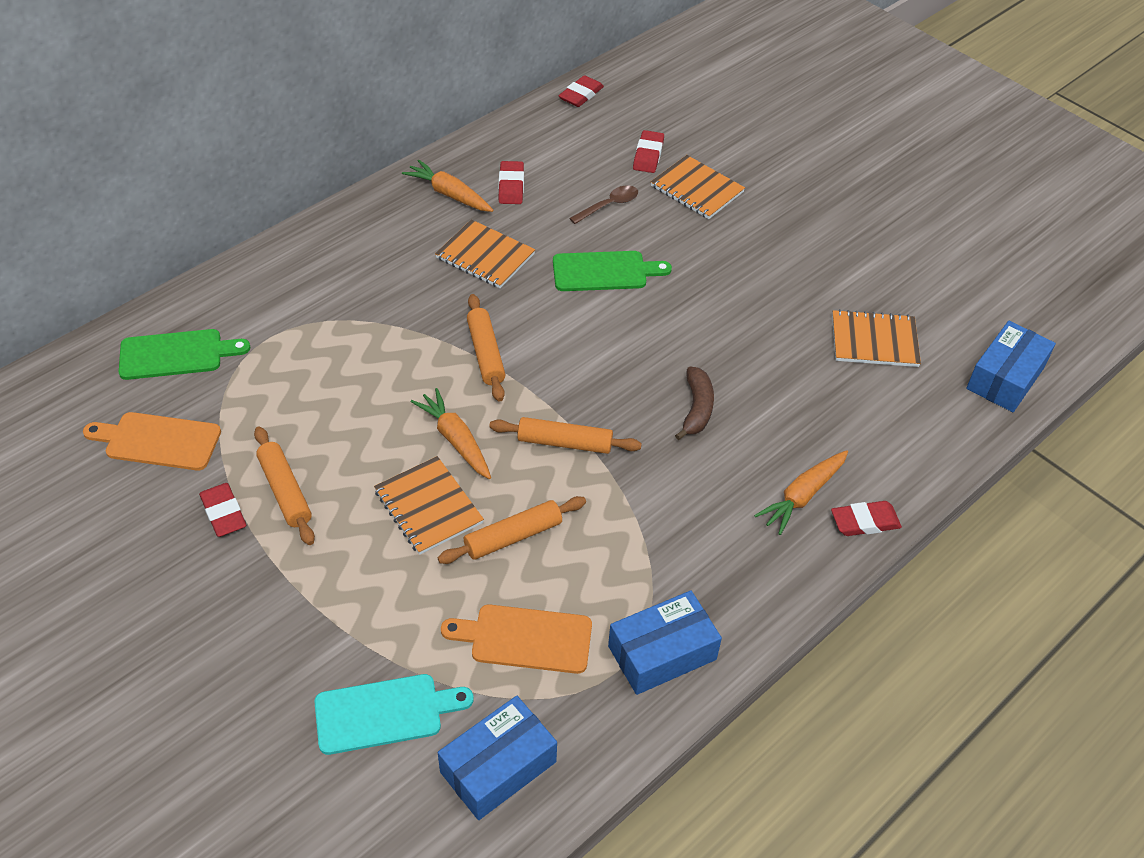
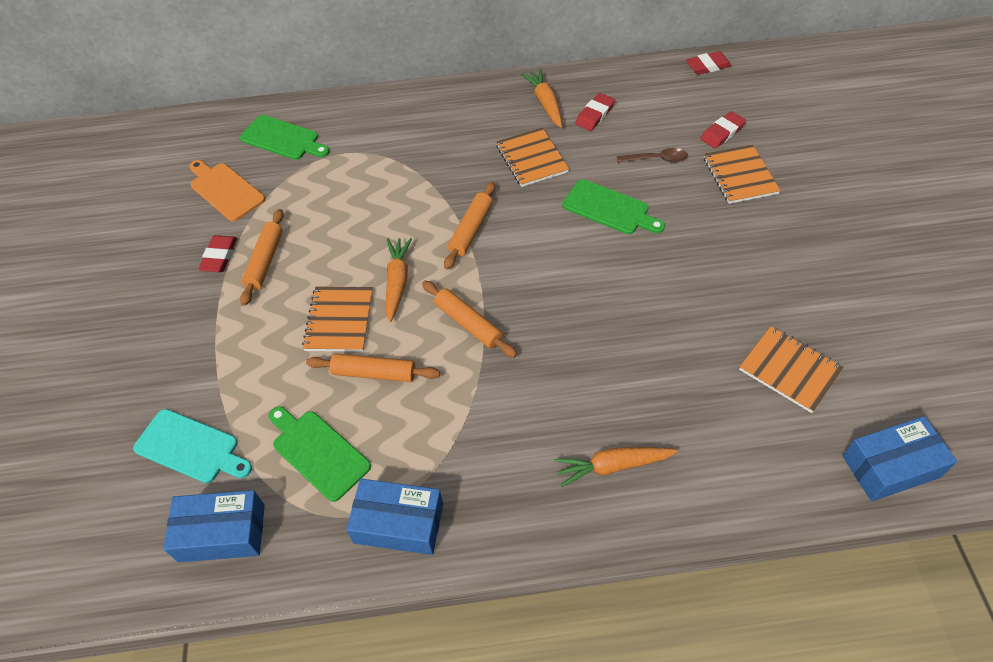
camera: 40 degrees right, 5 degrees up
(525, 638) = (318, 452): orange cutting board -> green cutting board
(696, 409) = (588, 349): brown banana -> none
(865, 521) = (647, 518): red eraser -> none

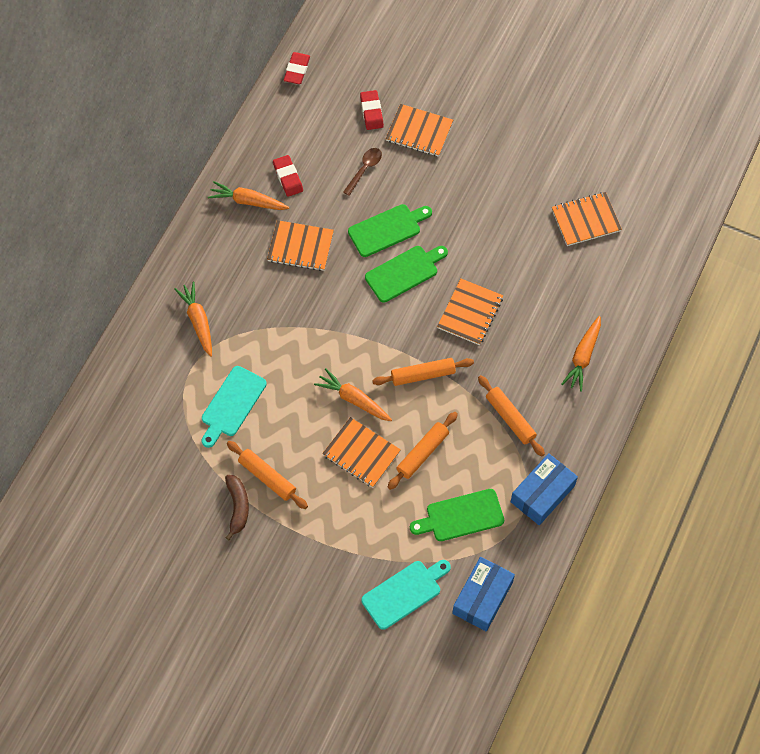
camera: 60 degrees left, 10 degrees up
(219, 256) = (238, 507): red eraser -> brown banana
(225, 190) = (165, 474): orange cutting board -> none
(283, 139) = (137, 406): green cutting board -> green cutting board (404, 272)
(327, 197) = (232, 404): none -> turquoise cutting board
(397, 133) = (198, 321): none -> orange carrot
(471, 230) = (340, 327): orange rolling pin -> orange rolling pin (510, 418)
(575, 325) = (470, 313): none -> orange notebook
(890, 466) = (677, 218): blue box -> none

